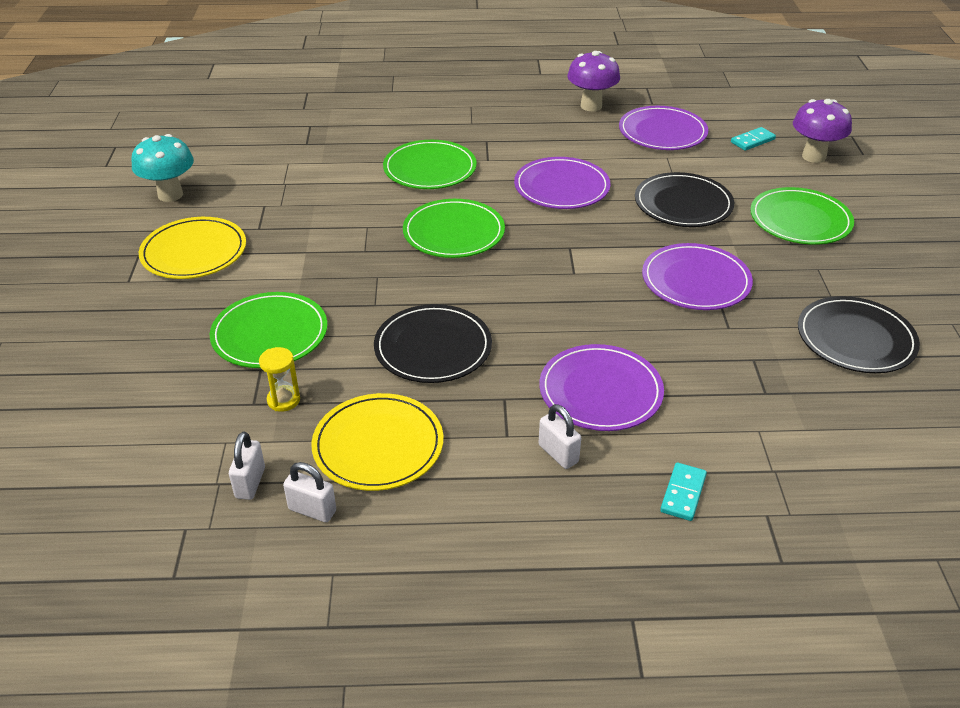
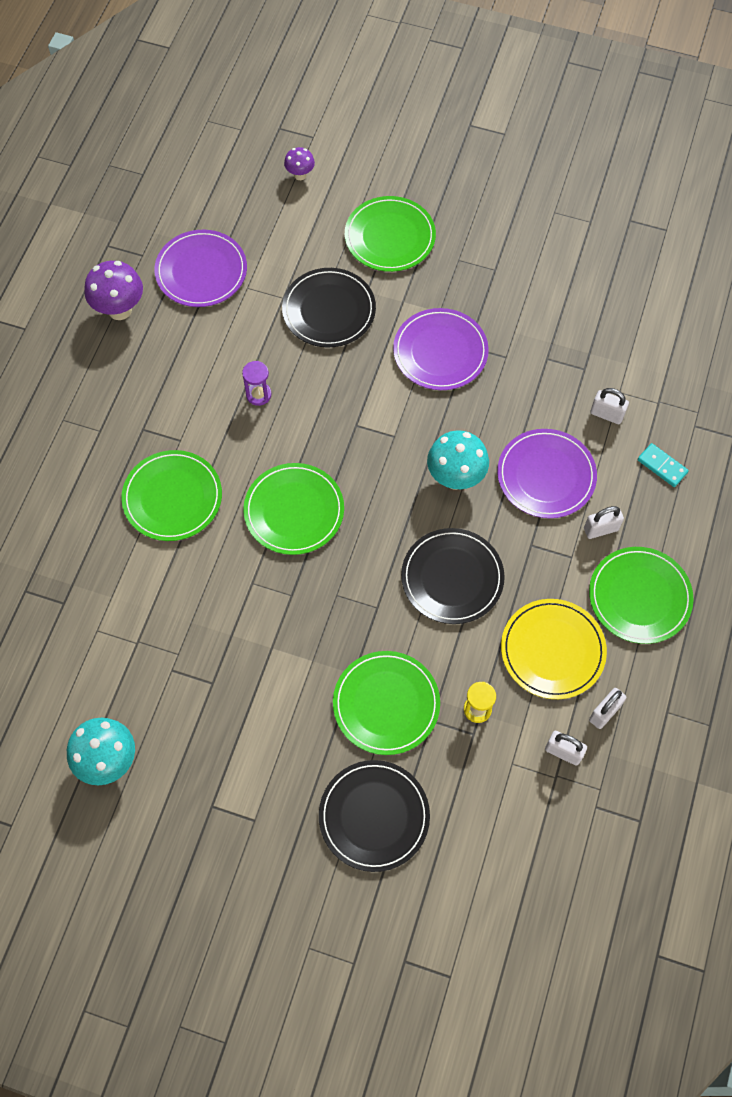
camera: 70 degrees left, 25 degrees up
(194, 252) = (229, 751): yellow plate -> none
(484, 510) = (639, 597): none -> green plate
(553, 324) = (455, 478): none -> turquoise mushroom
(561, 187) = (258, 394): purple plate -> purple hourglass
(719, 425) = (606, 414): none -> white padlock
(752, 141) = (252, 207): turquoise domino -> none
(814, 156) = (300, 175): purple mushroom -> purple mushroom, size x0.56
(855, 339) = (548, 281): black plate -> black plate (374, 816)

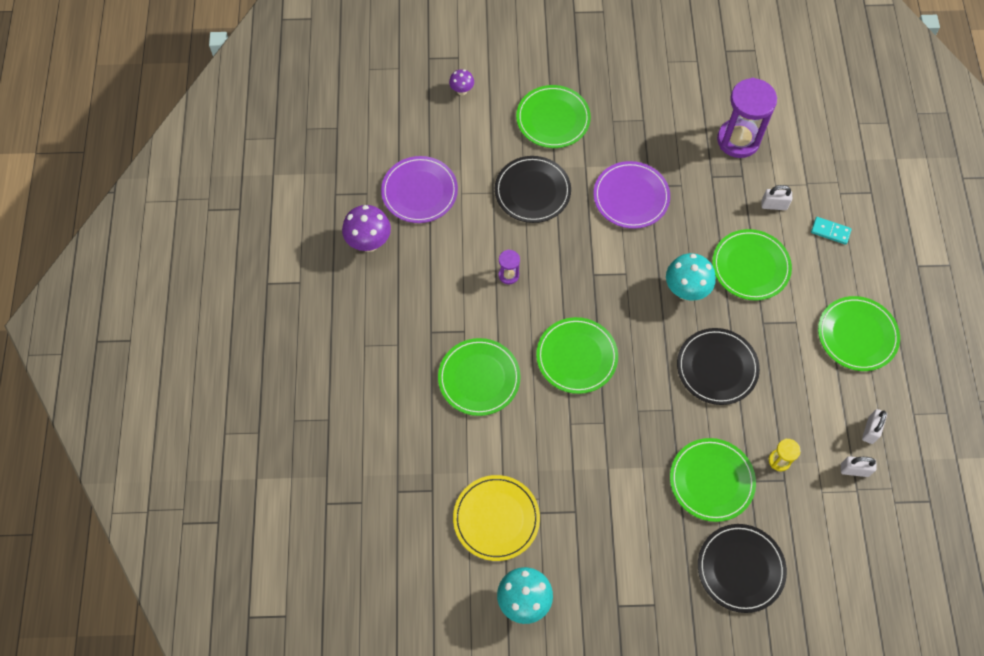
camera: 20 degrees left, 0 degrees up
(546, 475) = (750, 266): purple plate -> green plate
(552, 650) = (813, 397): yellow plate -> yellow plate (496, 518)
(598, 326) = (738, 140): none -> purple hourglass
(601, 529) = (807, 294): white padlock -> none

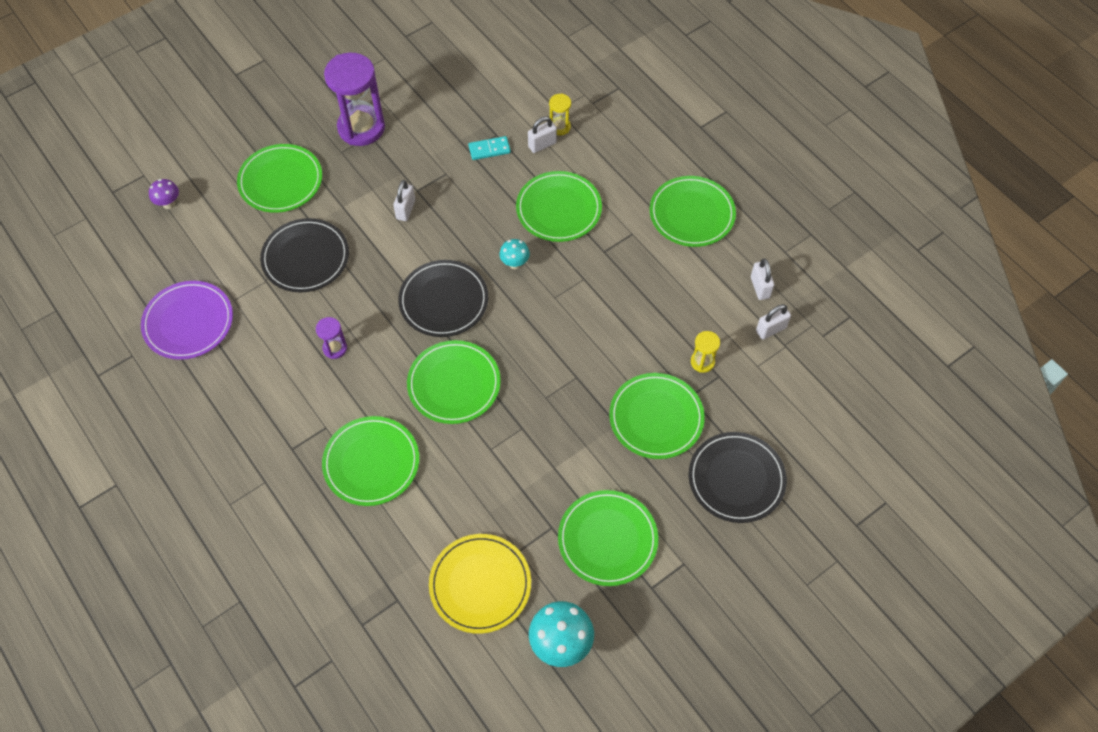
camera: 35 degrees left, 5 degrees down
(369, 243) = (167, 401): purple mushroom -> none
(610, 548) = (607, 539): none -> green plate
(631, 197) = (405, 210): purple plate -> white padlock
(685, 290) = (515, 264): turquoise mushroom -> turquoise mushroom, size x0.56
(717, 367) = (591, 315): black plate -> black plate (443, 300)
(738, 140) = (471, 106): purple hourglass -> purple hourglass (361, 128)
(798, 198) = (559, 127): none -> yellow hourglass
(830, 231) = (607, 140): turquoise domino -> turquoise domino (489, 149)

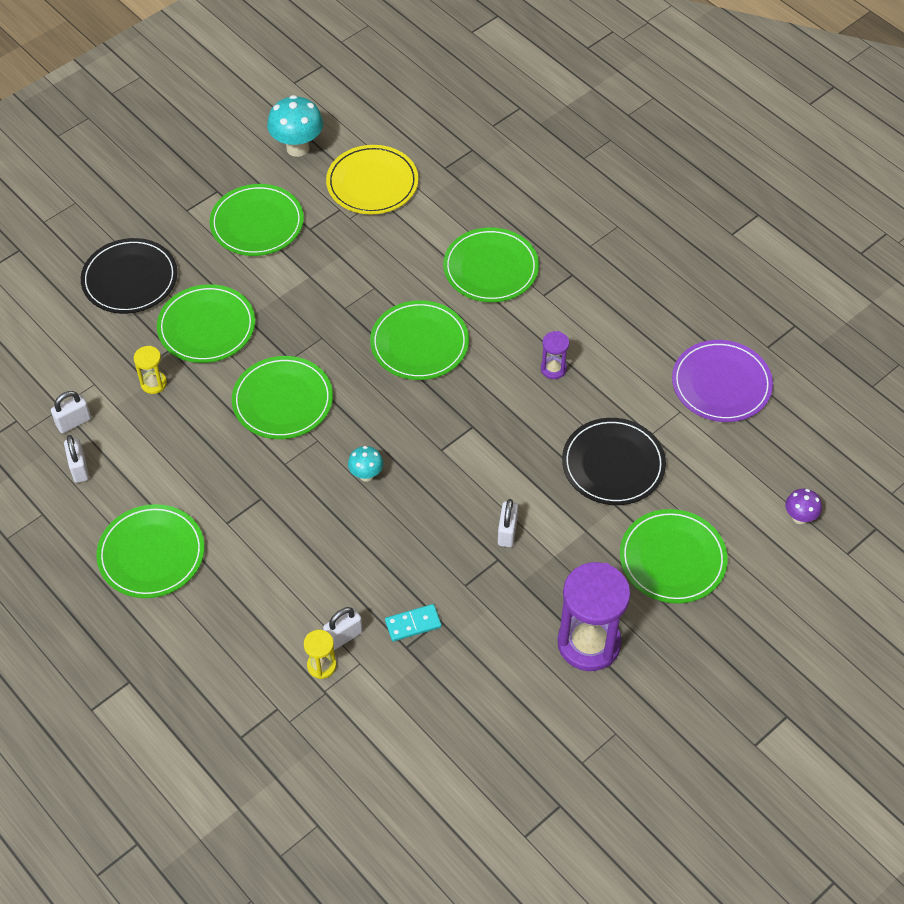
camera: 175 degrees right, 5 degrees down
(443, 300) = (443, 427): black plate -> none
(558, 209) = (317, 547): green plate -> green plate (282, 400)

